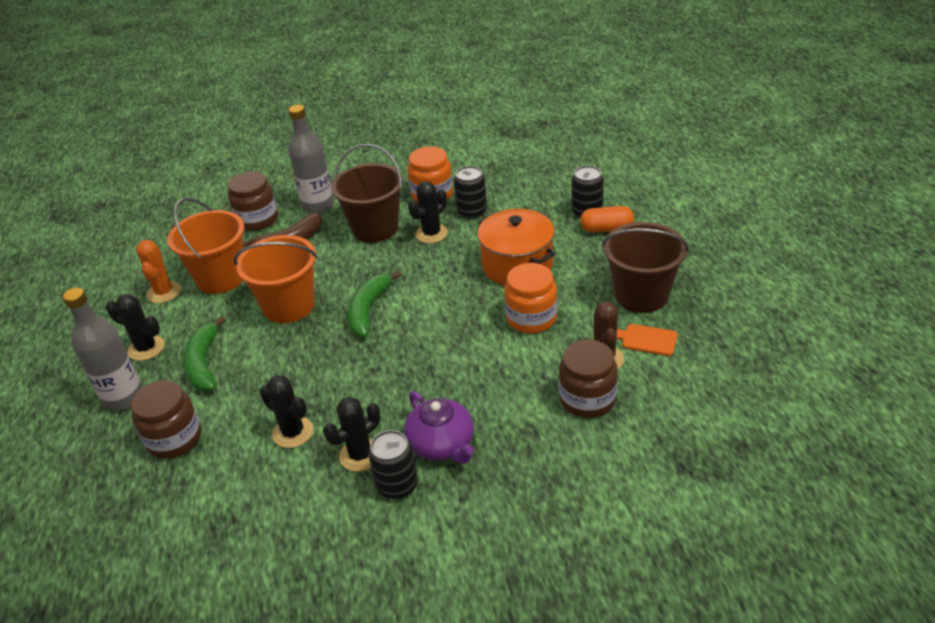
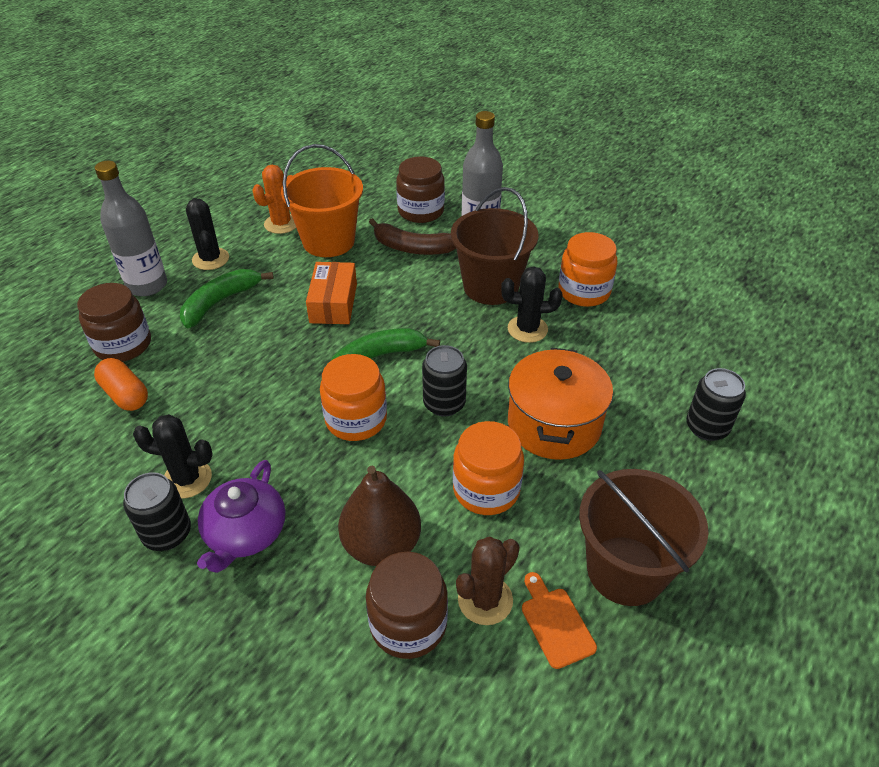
camera: 45 degrees right, 5 degrees up
(289, 306) = (333, 303): orange bucket -> orange box
(293, 432) = (182, 412): black cactus -> none
(410, 346) = (356, 419): none -> orange jar
(472, 211) = (594, 336): black can -> black can (444, 403)
(521, 383) = (381, 545): none -> brown pear
(606, 228) = (700, 463): orange capsule -> orange capsule (125, 394)

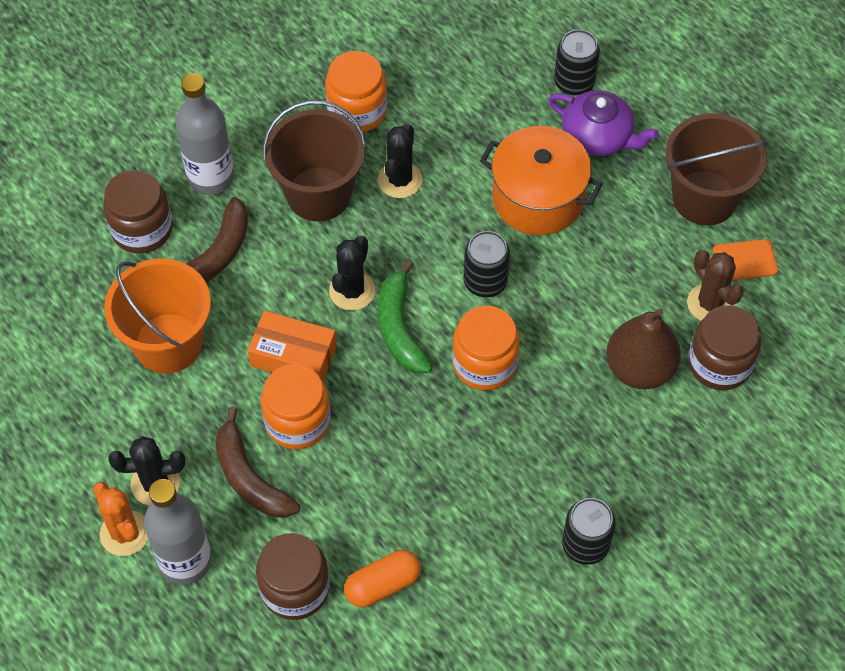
camera: 75 degrees left, 15 degrees up
(187, 479) = (522, 525): black cactus -> black cactus (352, 291)
(220, 302) = (250, 477): green banana -> brown banana
(245, 533) = (601, 477): purple teapot -> purple teapot (598, 137)
(281, 224) = (107, 393): orange cactus -> orange cactus (125, 533)
(486, 489) = (600, 273): orange jar -> orange jar (297, 421)

